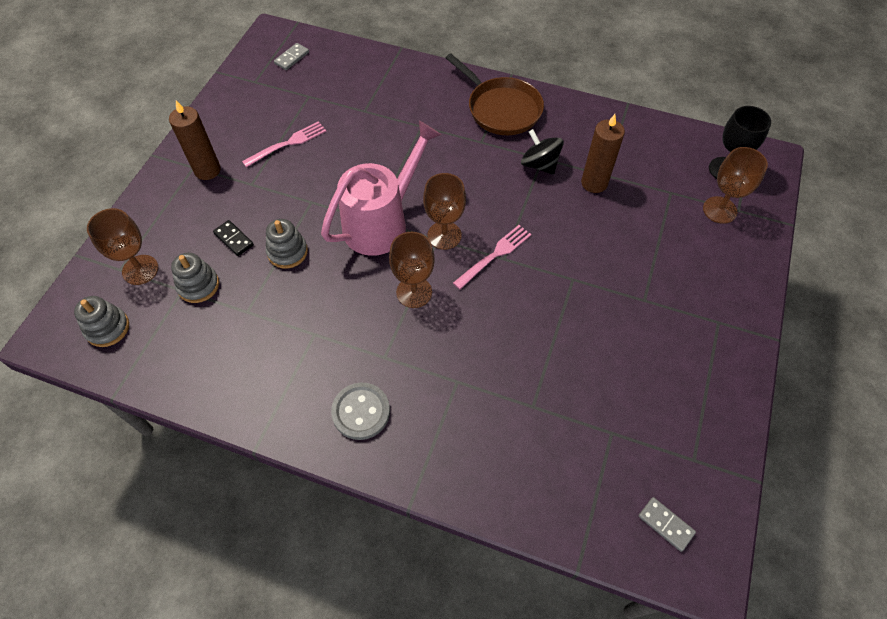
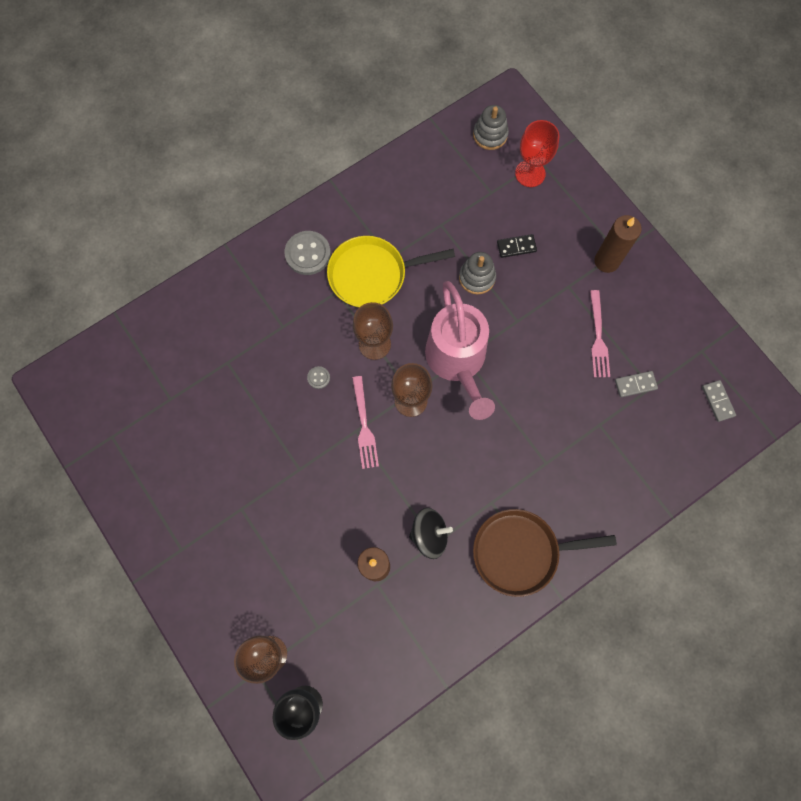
camera: 125 degrees right, 15 degrees up
(140, 270) = (530, 173): brown goblet -> red goblet
(198, 285) = (488, 204): grey stacking toy -> none
(343, 337) = (372, 275): none -> yellow pan
(482, 316) = (318, 378): none -> grey button
(665, 524) = (93, 384): grey domino -> grey domino (635, 384)

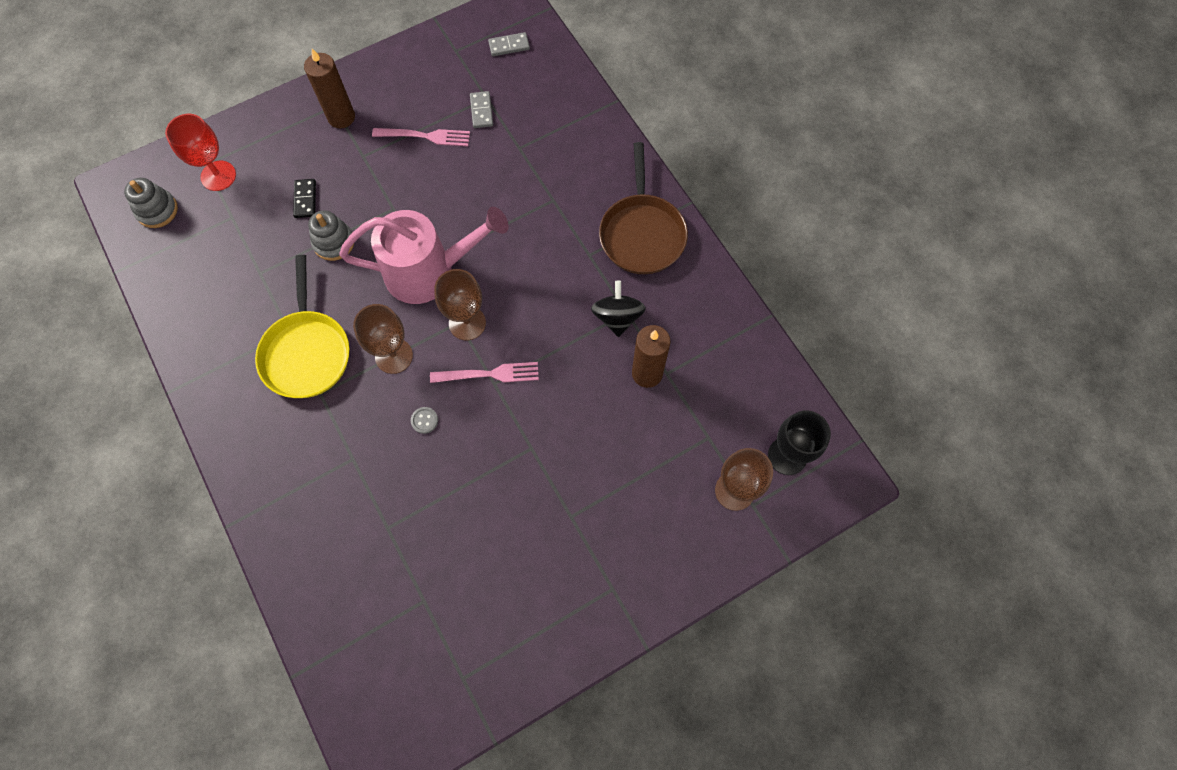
camera: 85 degrees left, 5 degrees down
(308, 254) = (262, 424): grey button -> none

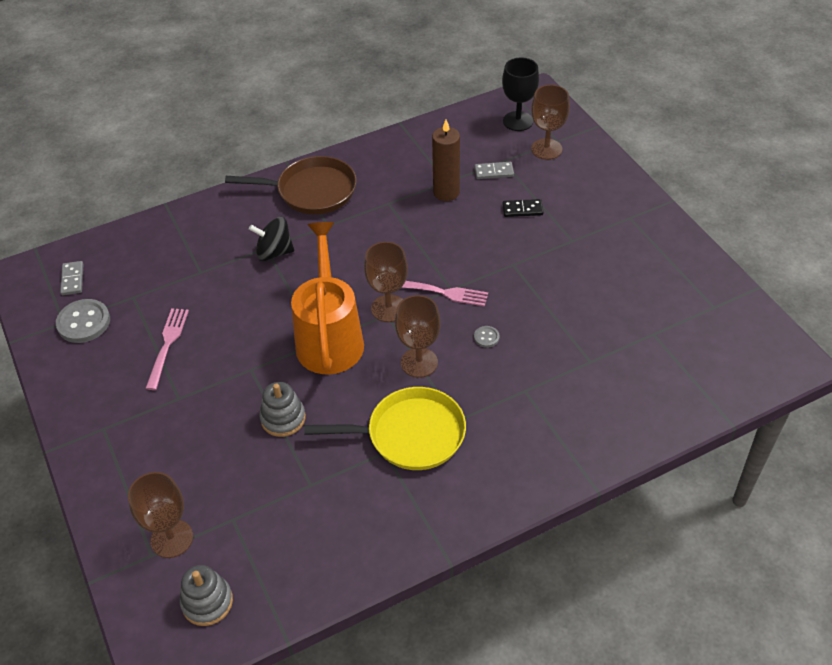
camera: 85 degrees left, 20 degrees down
(218, 176) = (172, 538): red goblet -> brown goblet
(305, 199) = (223, 448): black domino -> black domino (522, 210)
(341, 117) = (121, 420): brown candle -> none
(430, 271) = (329, 337): pink watering can -> orange watering can
(455, 66) = (84, 322): none -> grey button
(481, 111) = (148, 300): grey domino -> grey domino (494, 172)
(489, 374) = (442, 292): pink fork -> pink fork turned 105 degrees clockwise
(617, 317) = (392, 208): black spinning top -> black spinning top (274, 252)

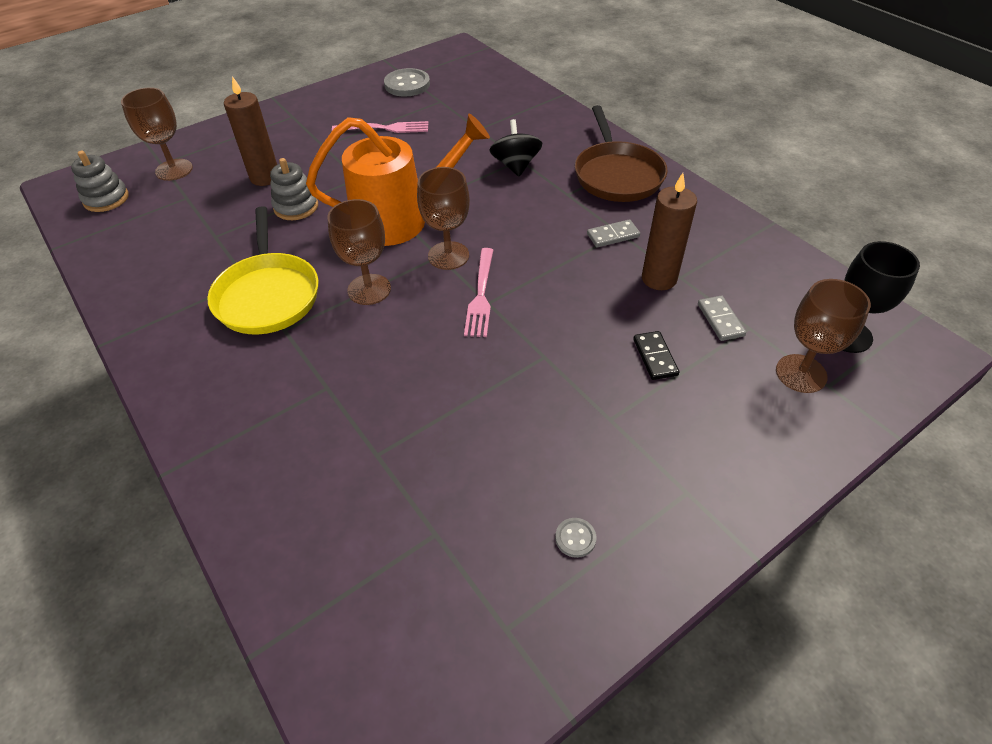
camera: 80 degrees right, 0 degrees up
(72, 279) = (455, 70): grey domino -> grey domino (613, 235)
(221, 448) = (265, 177): none -> brown candle
(486, 337) = (411, 343): grey button -> grey button (575, 538)

